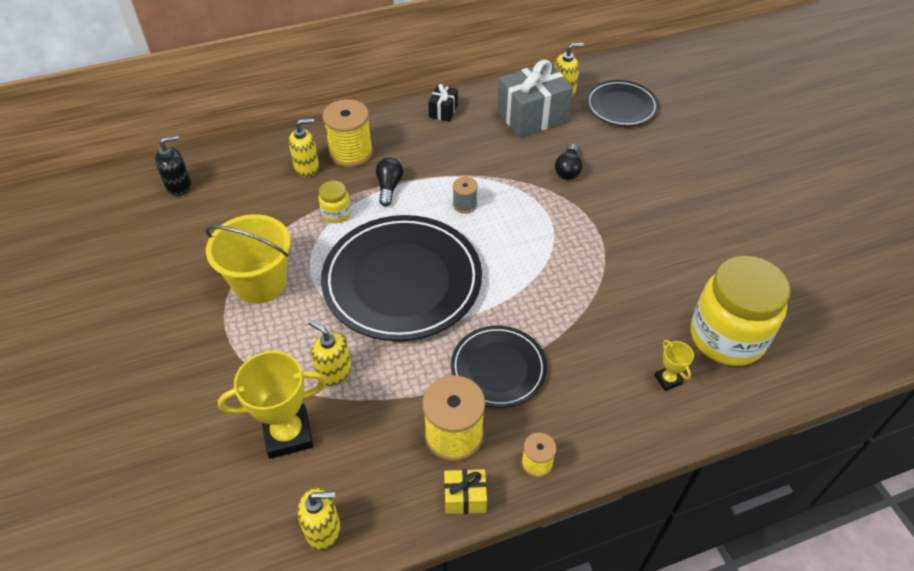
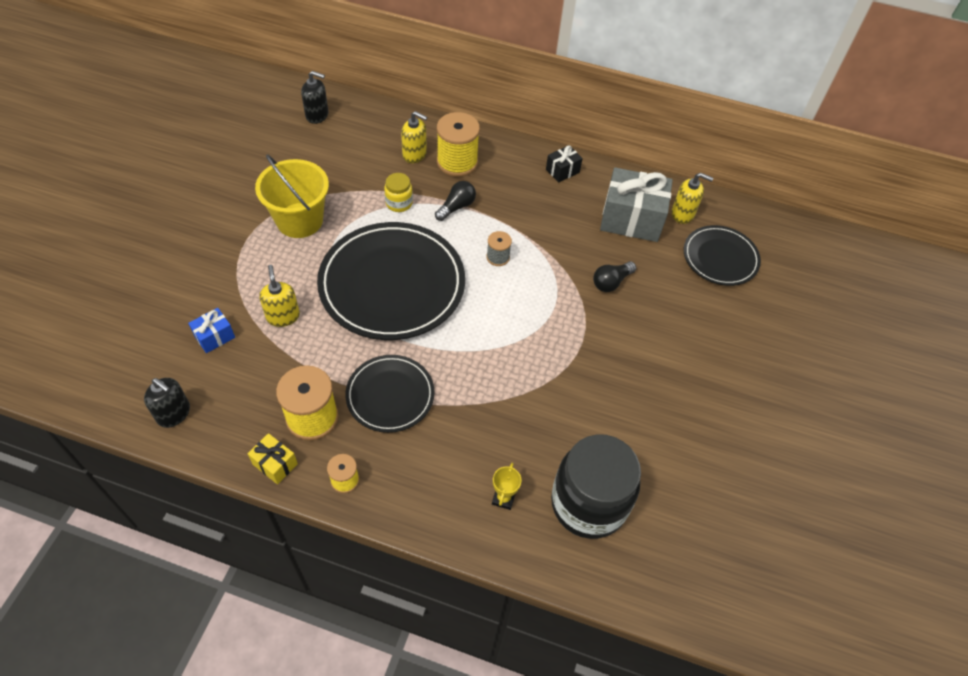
camera: 35 degrees right, 5 degrees up
(288, 434) = (214, 336): yellow trophy -> blue gift
(323, 529) = (174, 413): yellow soap dispenser -> black soap dispenser
(726, 337) = (588, 504): yellow jar -> black jar

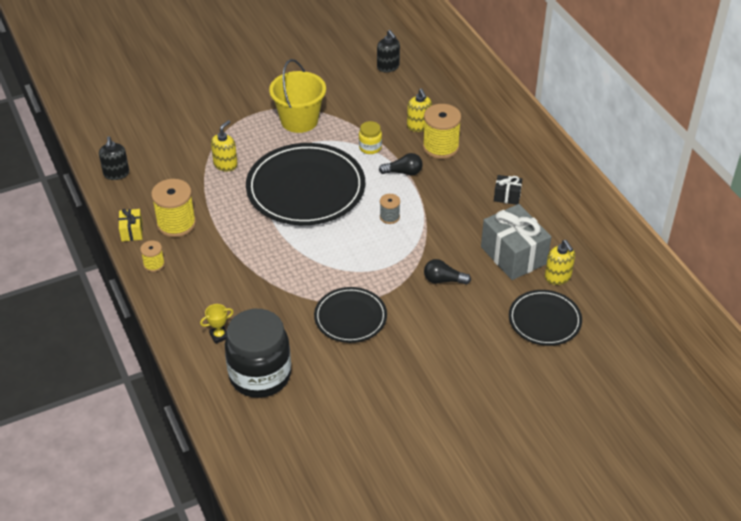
camera: 50 degrees right, 10 degrees down
(214, 336) = (179, 151): blue gift -> none
(390, 395) = (228, 243): black plate -> black plate (350, 317)

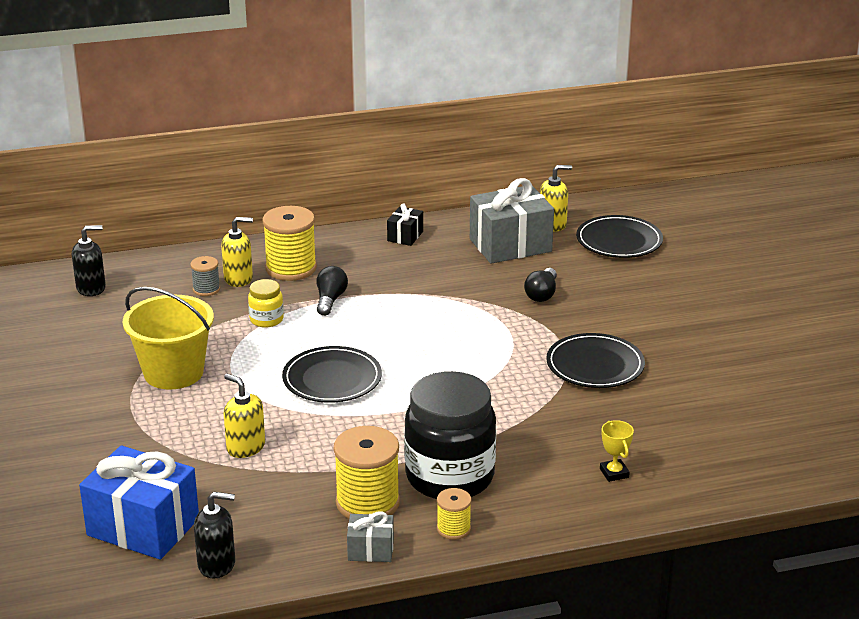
camera: 80 degrees left, 15 degrees down
(132, 231) = (370, 550): yellow gift -> grey gift
(147, 140) = (143, 527): none -> blue gift
(260, 375) = (690, 443): black jar -> black jar (449, 477)
(306, 188) = (332, 379): black plate -> black plate, size x0.55
(389, 217) = (415, 319): grey spool -> grey spool (206, 289)

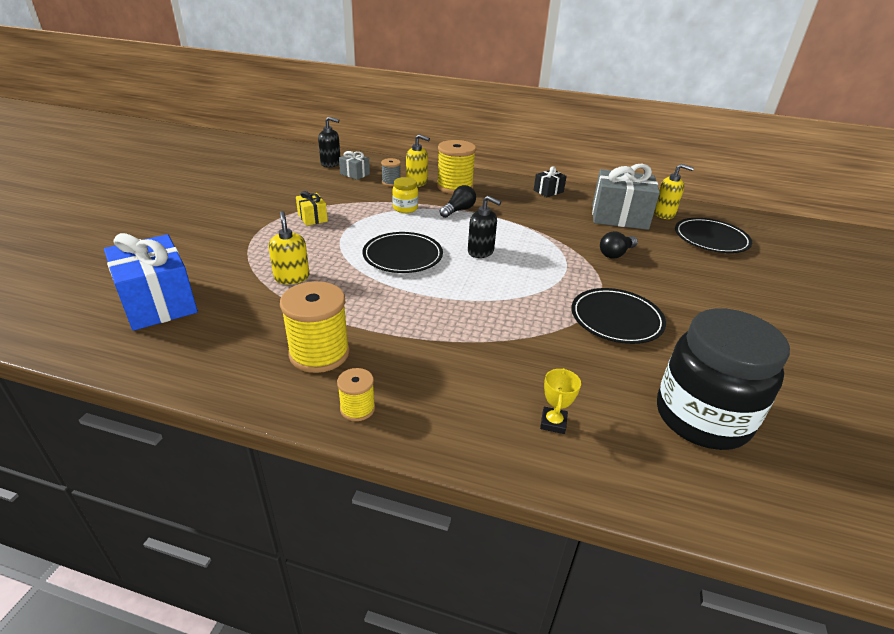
camera: 30 degrees right, 5 degrees up
(173, 372) = (312, 218): yellow bucket -> yellow gift
(217, 564) = (159, 352): black soap dispenser -> black soap dispenser (481, 252)
(370, 550) = (273, 395): grey gift -> grey gift (355, 174)
(449, 477) = (404, 361): black jar -> black jar (702, 418)

